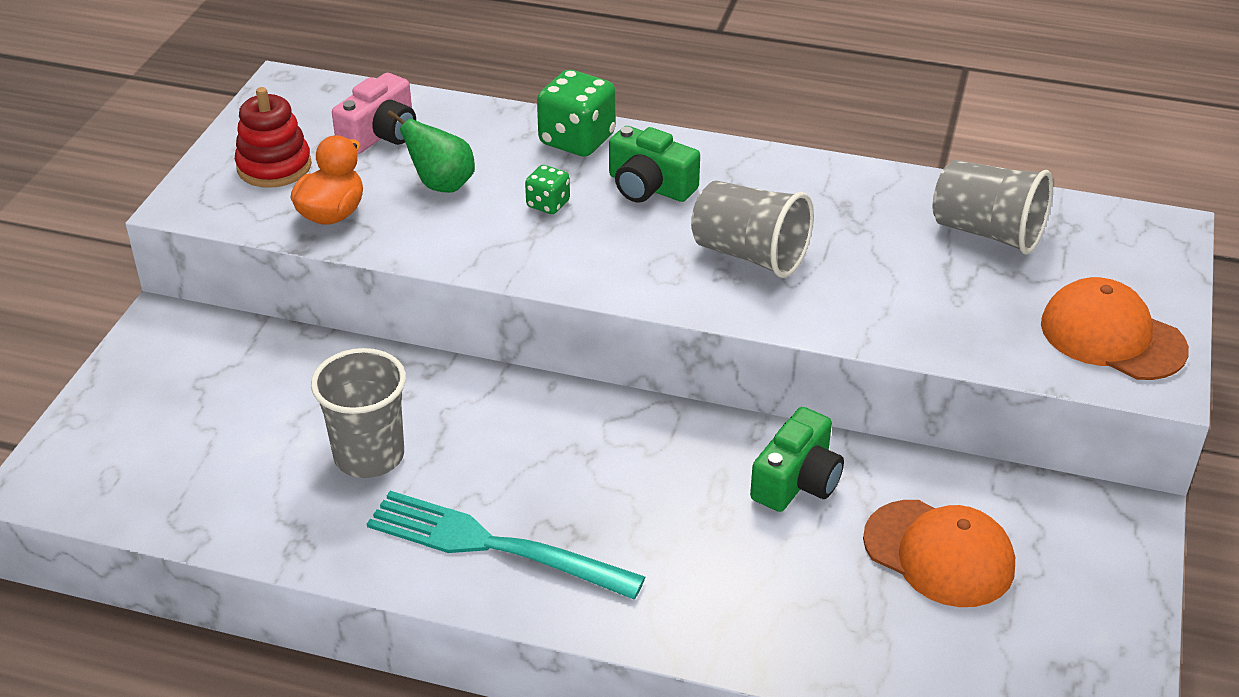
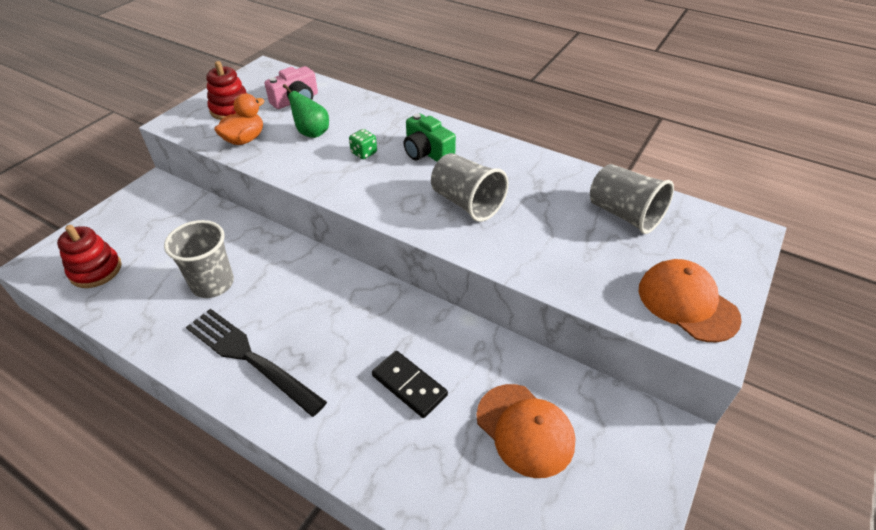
camera: 15 degrees right, 5 degrees up
(153, 473) = (96, 270): none -> red stacking toy
(492, 546) = (249, 357): turquoise fork -> black fork
(577, 140) = (399, 119): green dice -> none
(753, 533) = (409, 385): none -> black domino
(797, 481) = (452, 354): green camera -> none

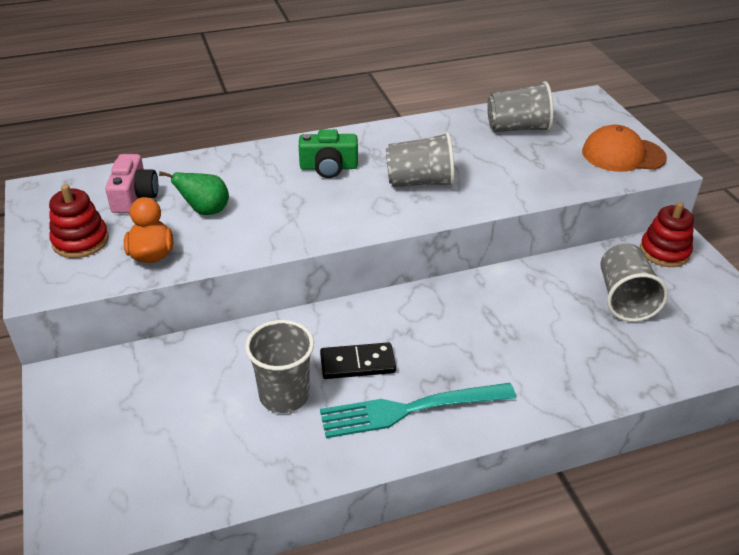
camera: 50 degrees left, 5 degrees down
(96, 270) = (149, 479): red stacking toy -> red stacking toy (664, 252)
(249, 357) = (409, 410): black fork -> turquoise fork
(364, 153) = (282, 198): green dice -> none
(409, 385) = (533, 332): black domino -> black domino (357, 363)
(525, 429) = (624, 298): orange cap -> grey cup

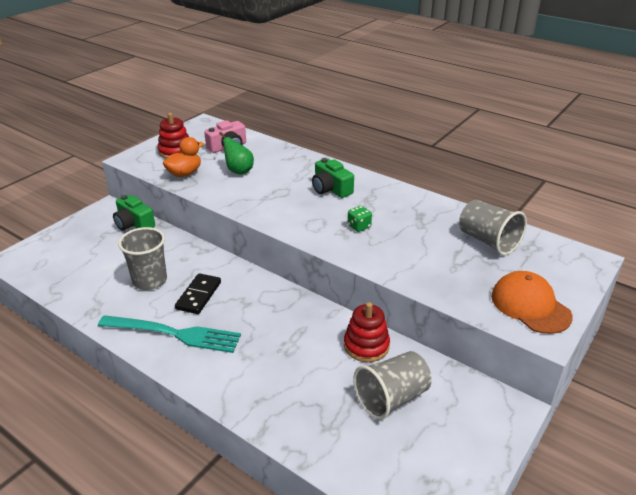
camera: 55 degrees right, 5 degrees down
(136, 365) = (134, 224): none -> green camera
(357, 363) = (199, 295): black domino -> black domino turned 60 degrees clockwise
(409, 410) = (175, 334): turquoise fork -> turquoise fork turned 150 degrees clockwise
(419, 182) = (359, 226): grey cup -> green dice
(664, 252) = (484, 403): red stacking toy -> red stacking toy (366, 346)

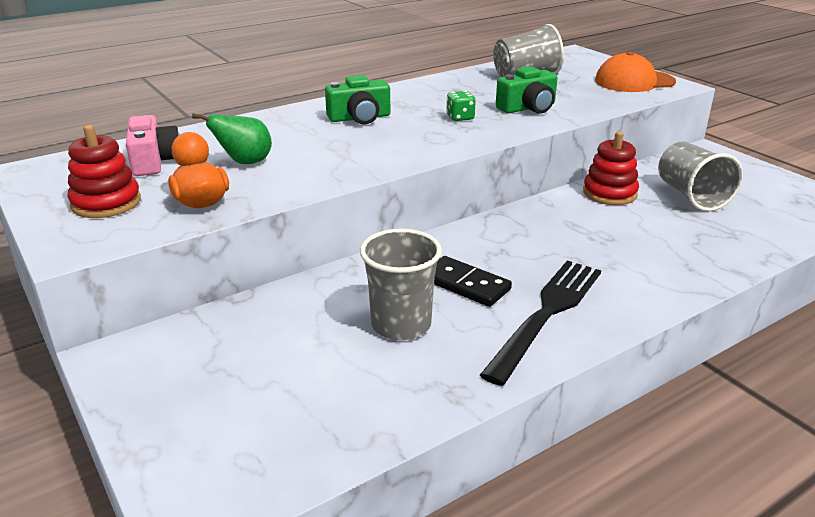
camera: 70 degrees left, 5 degrees down
(134, 224) = (208, 328): green camera -> green camera (528, 108)
(175, 334) = (547, 313): turquoise fork -> black fork

